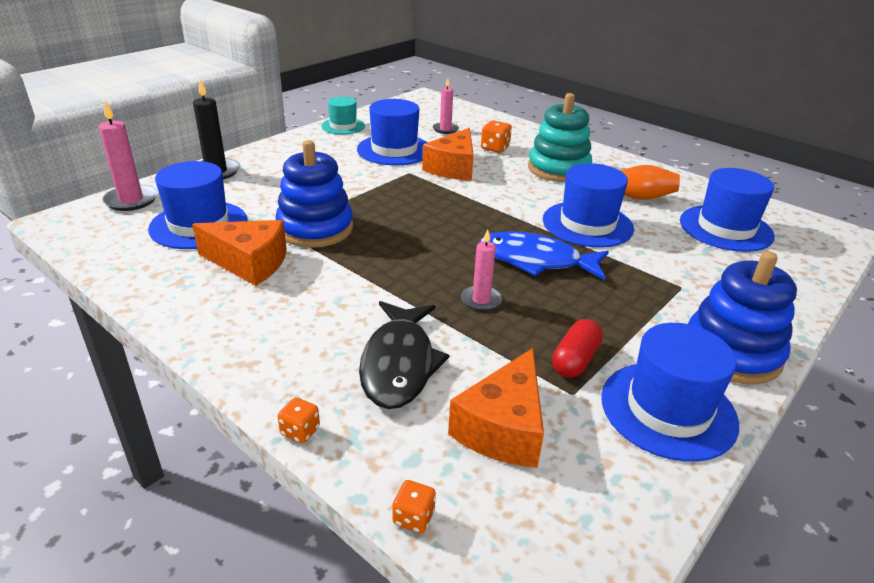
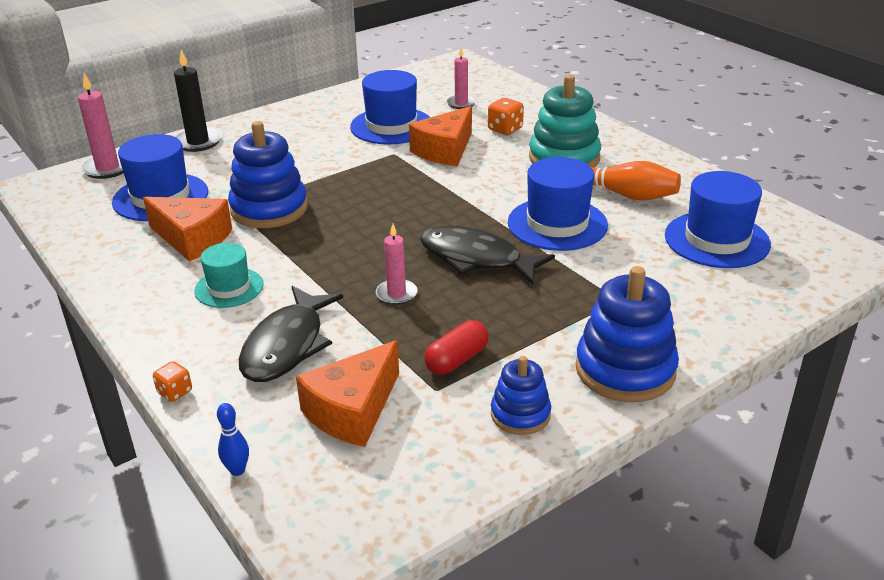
camera: 15 degrees right, 0 degrees up
(343, 126) = (349, 95): turquoise hat -> turquoise hat (229, 288)
(413, 517) = (237, 470): orange dice -> blue bowling pin
(536, 260) = (476, 259): blue fish -> black fish
(668, 410) = (520, 414): blue hat -> blue stacking toy

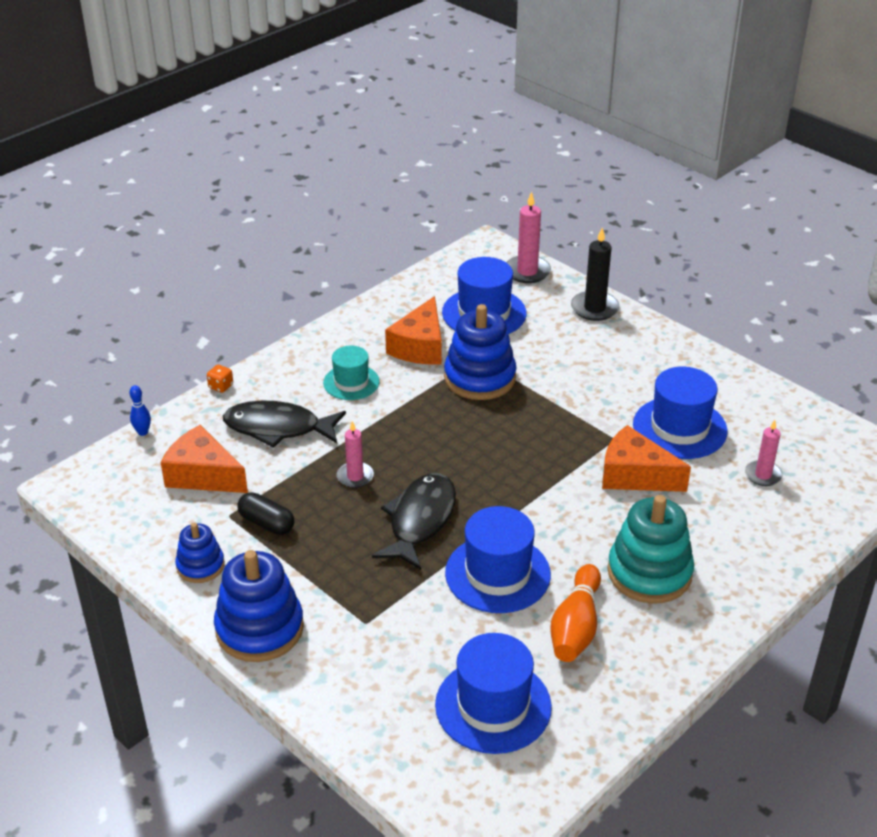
camera: 80 degrees right, 5 degrees up
(457, 360) = (266, 523): red capsule -> black capsule
(505, 129) = (706, 518): orange dice -> none

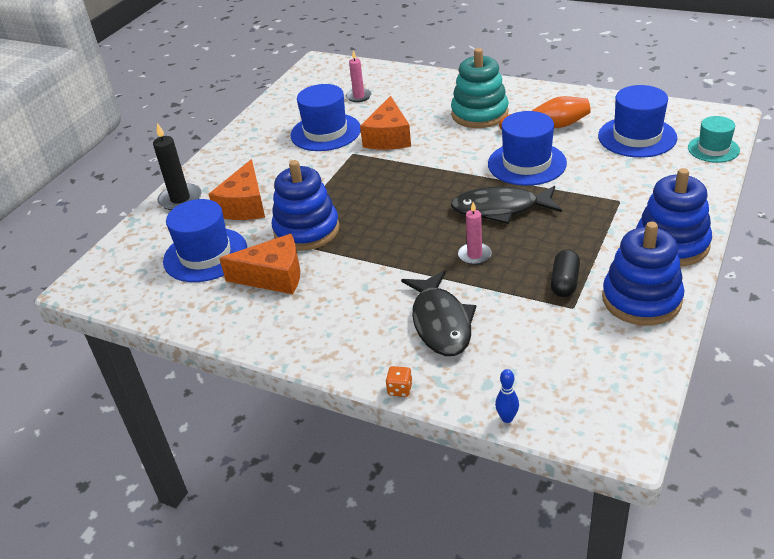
camera: 105 degrees left, 0 degrees up
(200, 566) = (641, 299): blue stacking toy -> blue stacking toy, size x1.75
(203, 475) = (536, 345): orange cheese -> orange cheese (245, 205)
(351, 382) = (348, 300): turquoise hat -> turquoise hat (713, 149)
(527, 272) = (127, 249): pink candle -> none

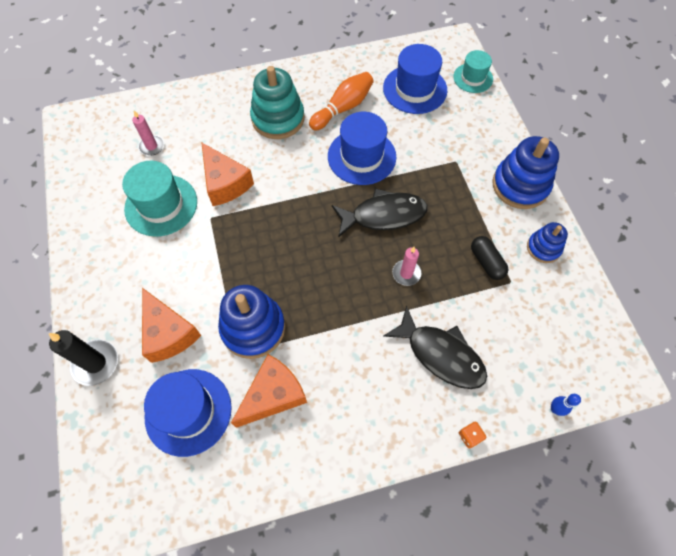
camera: 45 degrees left, 25 degrees up
(325, 132) = (161, 205): blue hat -> turquoise hat
(500, 209) = (383, 215): black fish -> black fish turned 150 degrees counterclockwise
(641, 299) = (543, 248): blue stacking toy -> blue stacking toy, size x0.57

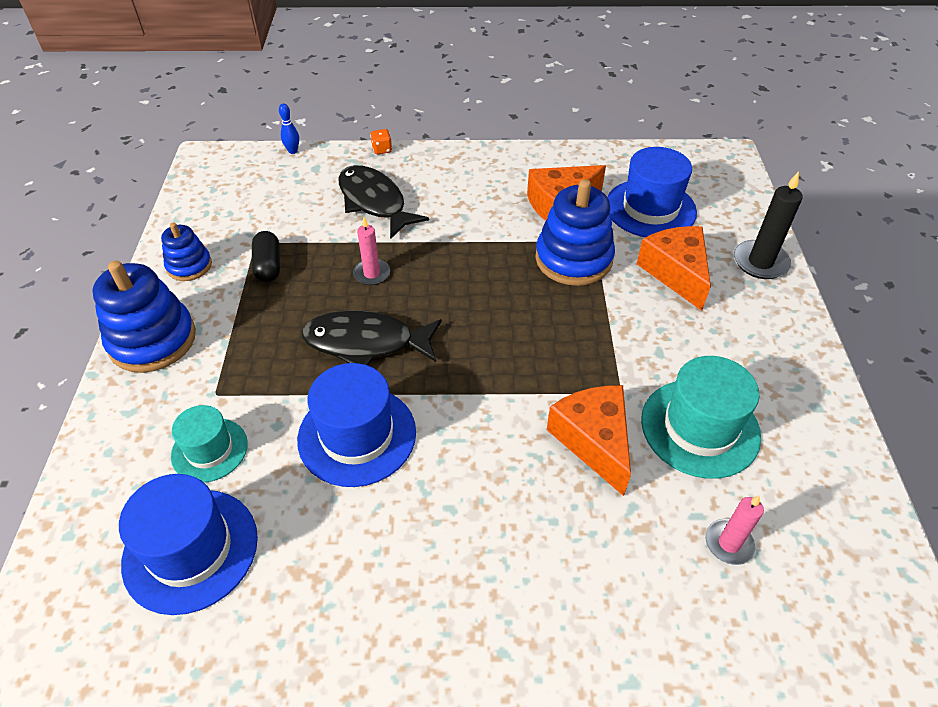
camera: 165 degrees left, 15 degrees down
(278, 119) = (479, 547): turquoise stacking toy -> none
(343, 108) = (347, 540): orange bowling pin -> none
(473, 78) = (64, 548): turquoise hat -> turquoise hat (209, 450)

